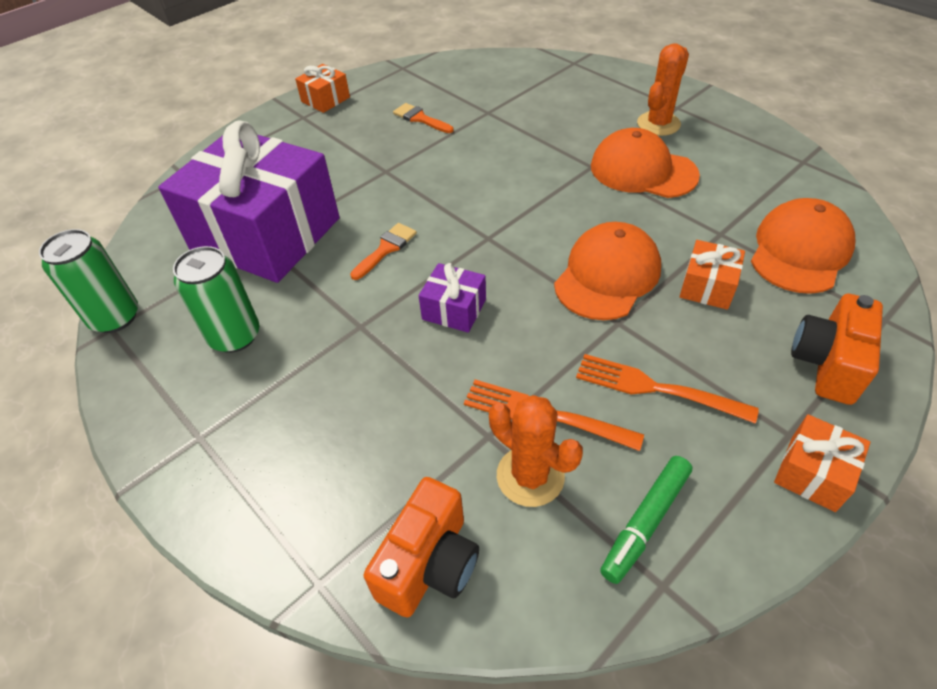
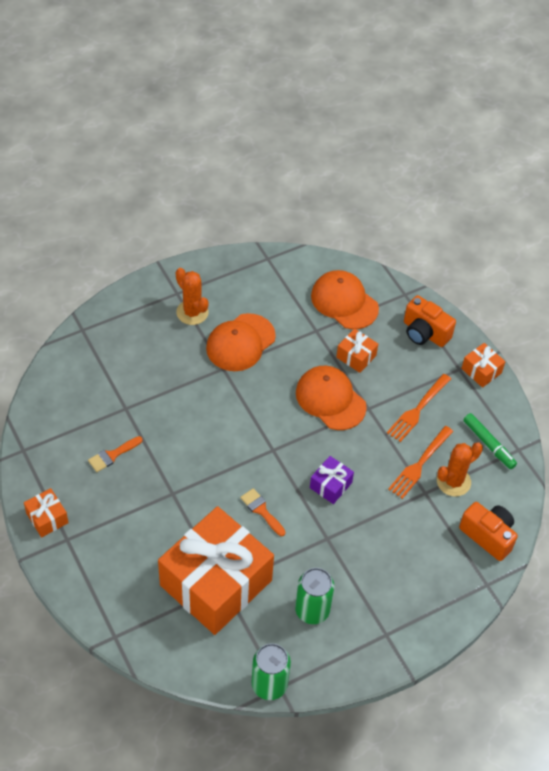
camera: 80 degrees left, 5 degrees up
(266, 234) = (216, 583): purple gift -> orange gift

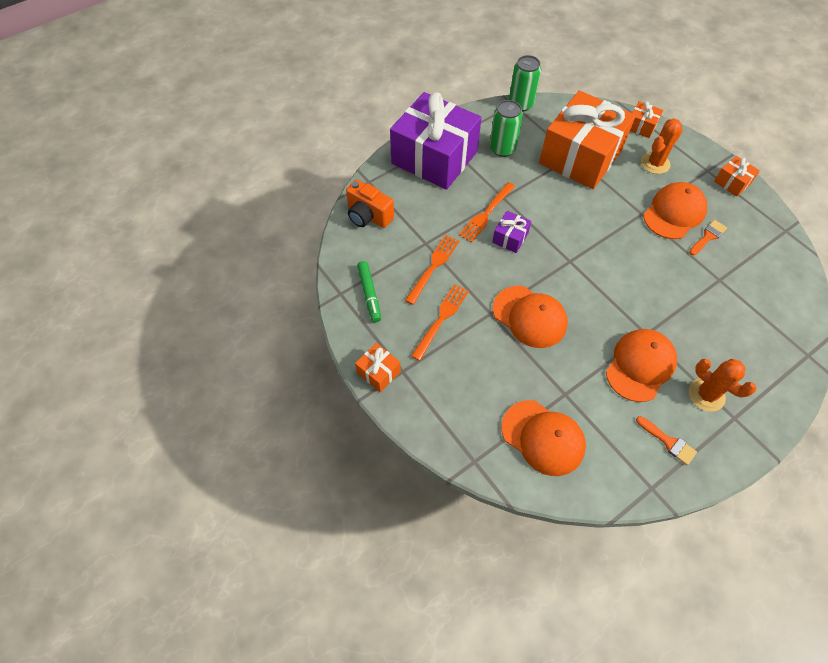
camera: 175 degrees right, 5 degrees up
(135, 489) = (674, 213): none -> orange cap
(261, 510) = (563, 210): orange brush -> orange brush (668, 442)
(351, 519) = (486, 214): none -> orange fork
(356, 356) = (514, 368): orange gift -> orange gift (641, 126)
(402, 609) = (434, 158): none -> purple gift
(424, 333) = (444, 410): orange camera -> none
(453, 481) = (401, 256): orange cactus -> orange cactus (655, 163)
(488, 444) = (369, 294): green marker -> green marker turned 150 degrees counterclockwise

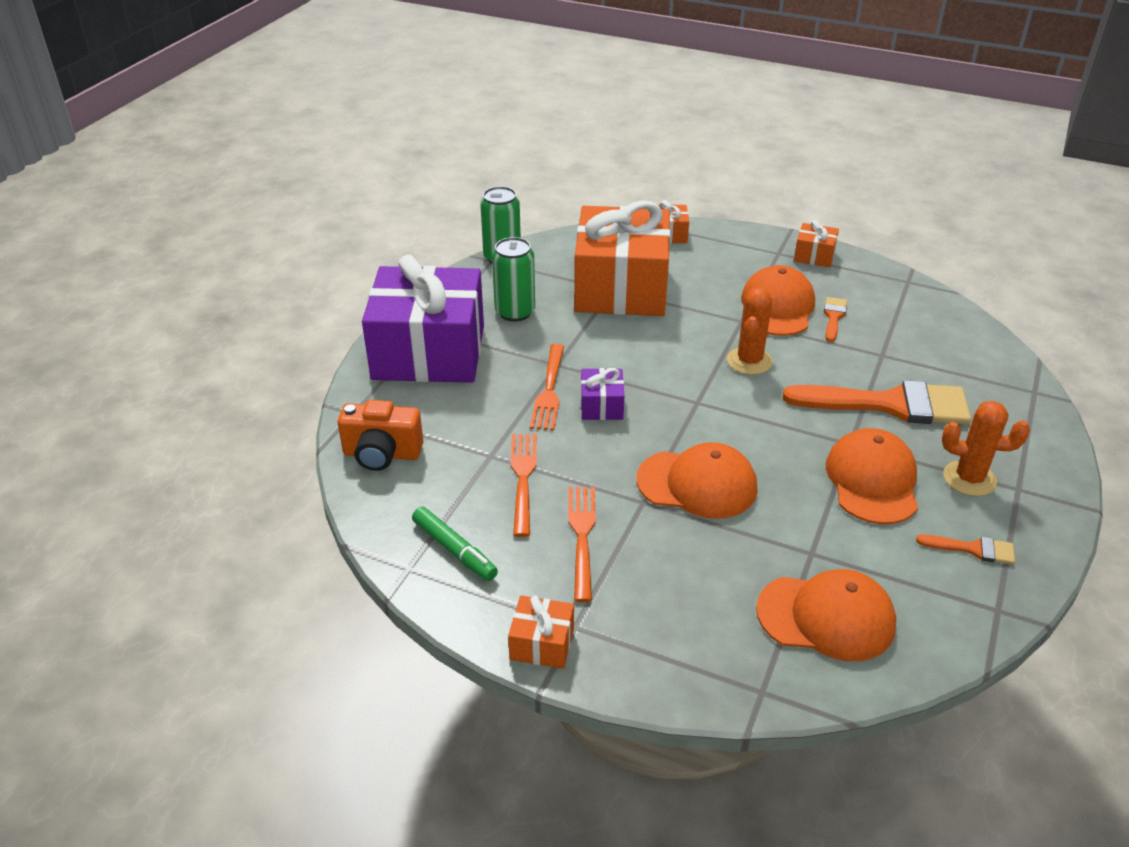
camera: 30 degrees left, 20 degrees down
(655, 163) = (714, 265): orange cactus -> orange cactus (749, 361)
(695, 318) = (890, 404): none -> orange brush

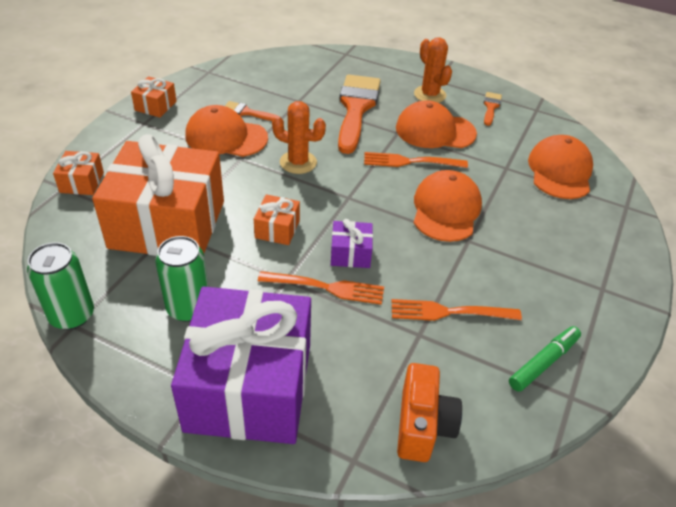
camera: 90 degrees left, 5 degrees up
(542, 643) = (624, 309): orange gift -> orange gift (277, 229)
(582, 536) = (512, 278): orange fork -> orange fork (410, 162)
(969, 479) = (430, 95): orange cactus -> orange cactus turned 45 degrees counterclockwise

